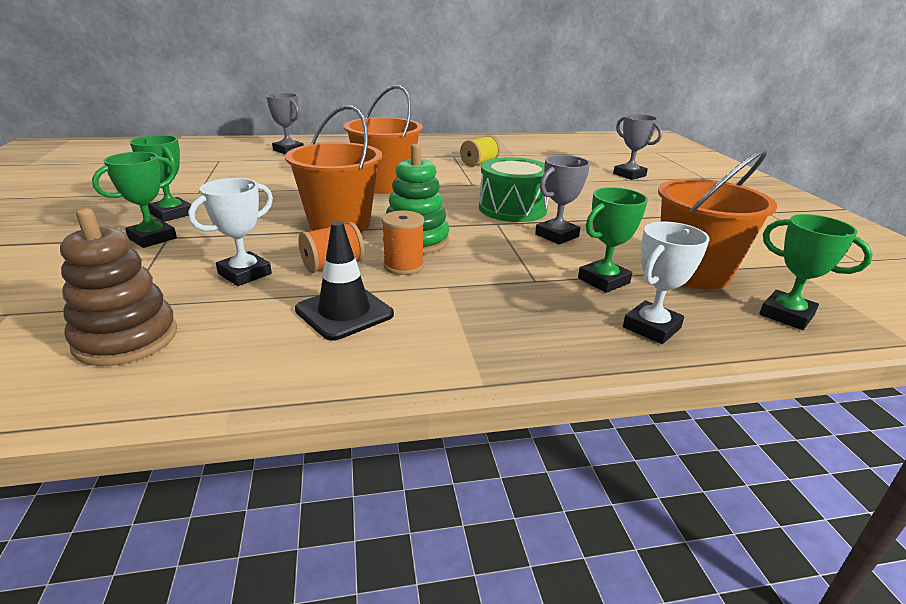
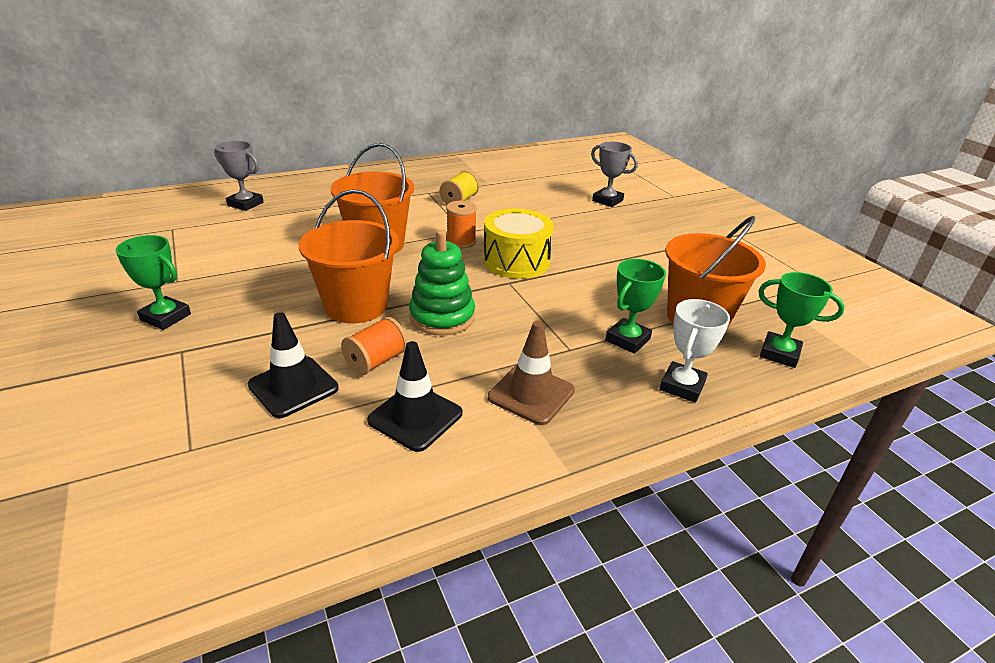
camera: 15 degrees left, 5 degrees up
(126, 338) = (219, 488): brown stacking toy -> none
(152, 238) = (165, 355): green trophy -> none
(245, 274) = (293, 387): white trophy -> black traffic cone
(403, 266) = (444, 351): orange spool -> orange spool (461, 241)
(474, 311) = (531, 394): none -> brown traffic cone
(512, 209) = (516, 261): green drum -> yellow drum
(556, 235) = (569, 290): grey trophy -> none

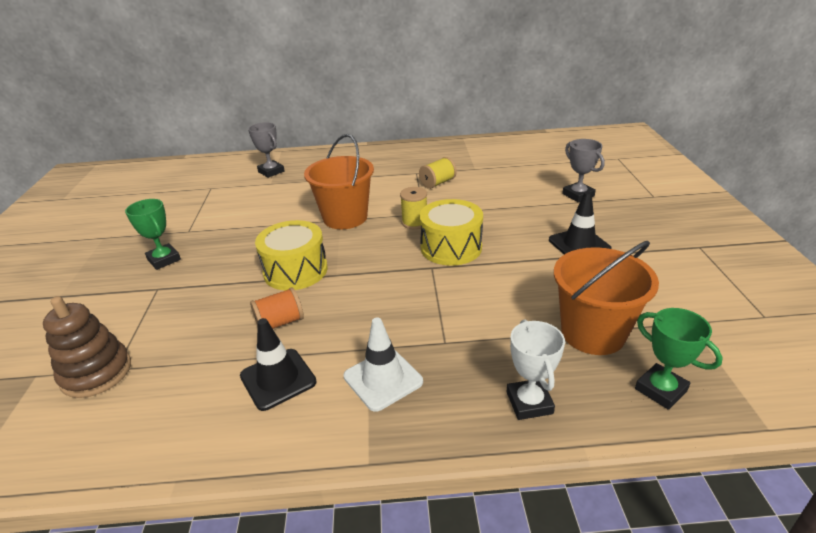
camera: 25 degrees right, 0 degrees up
(165, 459) = (96, 373): none -> brown stacking toy
(293, 387) = (209, 333): black traffic cone -> black traffic cone (579, 245)
(356, 306) = (295, 271): orange bucket -> yellow drum
(442, 317) = (355, 292): green stacking toy -> none
(461, 241) = (414, 222): orange spool -> yellow spool
(531, 394) = (383, 379): brown traffic cone -> white traffic cone
(627, 340) = (505, 343): green trophy -> none
(682, 386) = (529, 403): white trophy -> white trophy turned 60 degrees counterclockwise

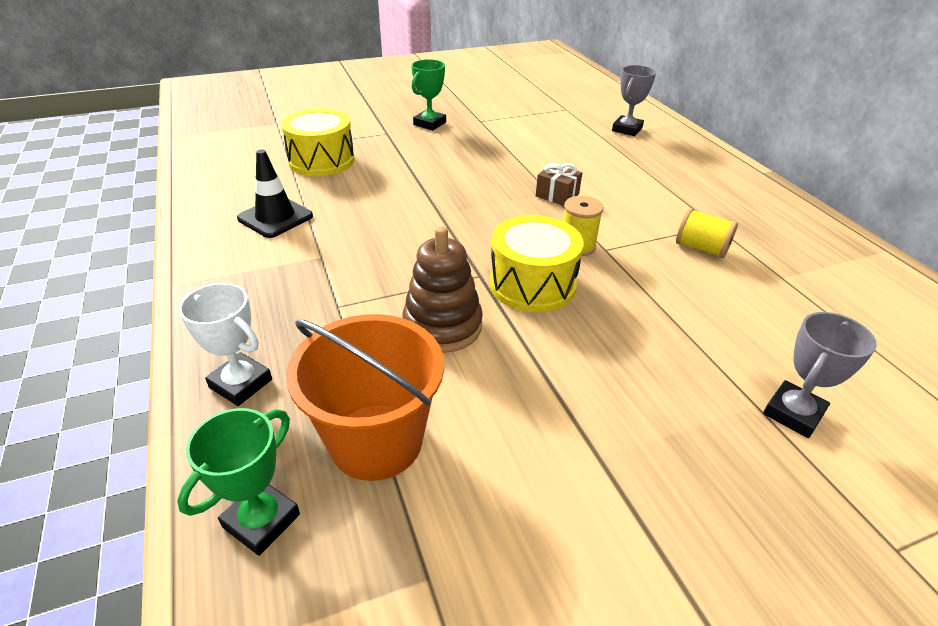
camera: 70 degrees right, 5 degrees up
(96, 373) = (280, 142): brown stacking toy -> brown stacking toy (442, 326)
(280, 322) = (352, 200): orange spool -> none
(295, 271) = (437, 189): yellow drum -> yellow drum (321, 161)
(345, 217) = (557, 195): orange bucket -> brown gift
(383, 379) = (277, 274): white traffic cone -> none
(529, 403) = (240, 383): white trophy -> white trophy turned 60 degrees clockwise
(579, 245) = (610, 419): black traffic cone -> none

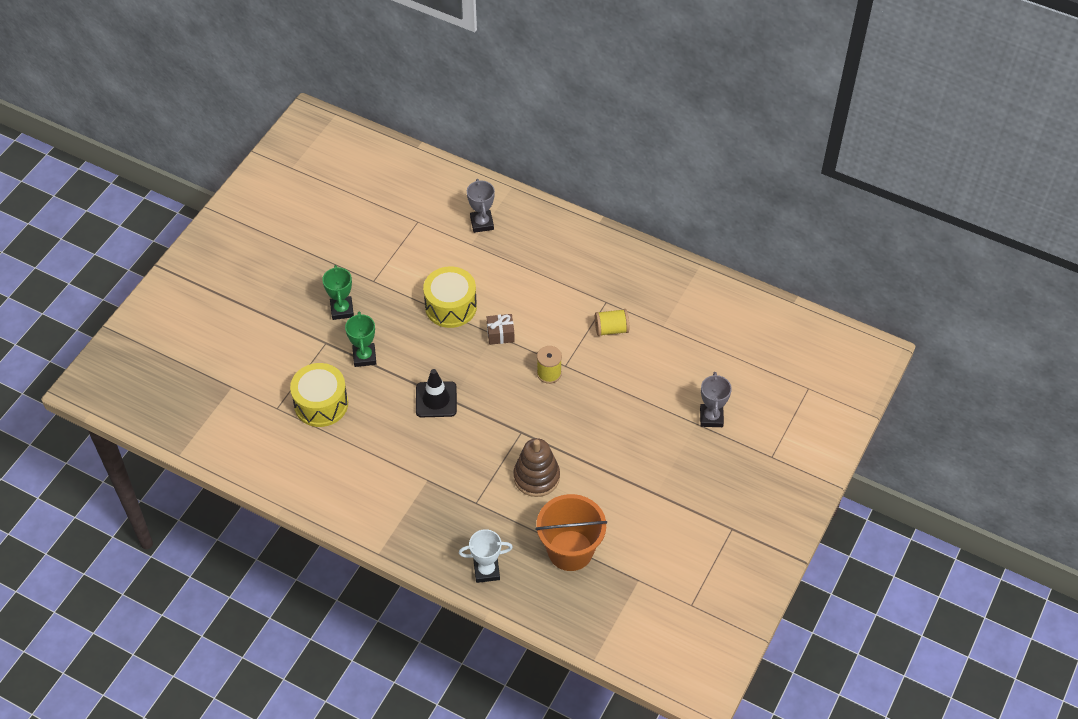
camera: 40 degrees left, 15 degrees up
(261, 521) = (565, 607): green trophy -> green trophy (364, 357)
(275, 217) = (363, 472): black traffic cone -> black traffic cone (436, 399)
(532, 284) = (552, 419): yellow drum -> yellow drum (451, 306)

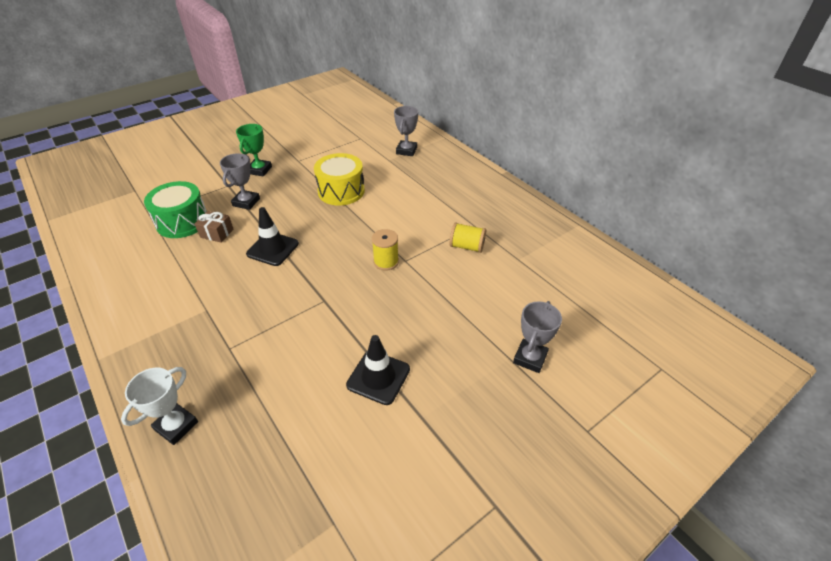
camera: 25 degrees right, 10 degrees down
(321, 404) = (182, 222): yellow drum -> green drum
(364, 357) = (246, 202): green trophy -> grey trophy
(486, 571) = (176, 426): white trophy -> white trophy turned 75 degrees counterclockwise
(500, 334) = (366, 220): brown gift -> brown gift (217, 233)
(536, 477) = (306, 347): brown stacking toy -> none
(570, 550) = (281, 443): orange bucket -> none
(607, 478) = (378, 377): none -> black traffic cone

